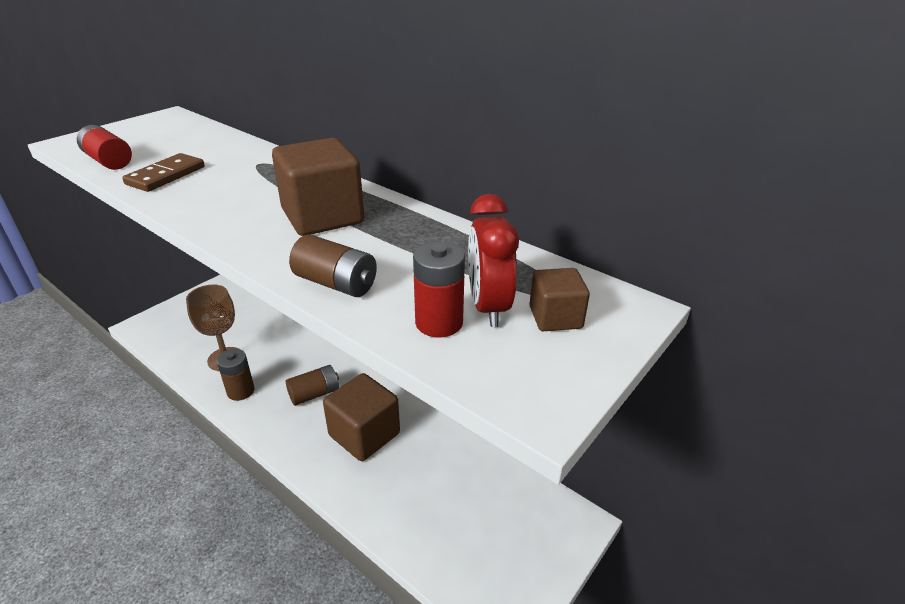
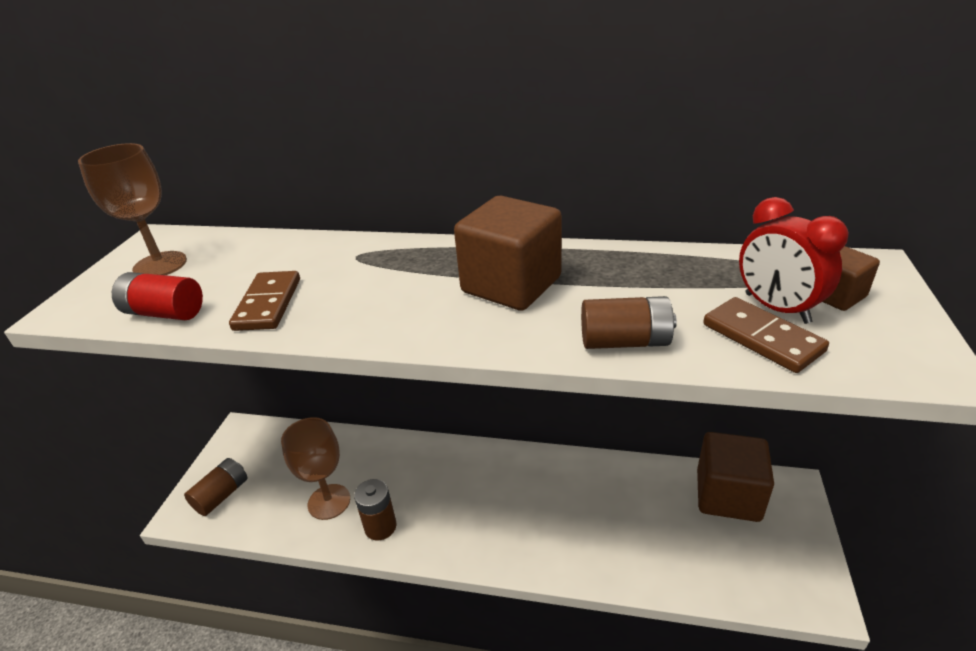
camera: 25 degrees left, 0 degrees up
(146, 132) = (160, 265): none -> brown goblet
(314, 394) = (462, 491): brown battery -> brown battery (221, 495)
(364, 434) = (549, 506): brown cube -> brown cube (728, 495)
(439, 323) = (762, 338): red battery -> brown domino

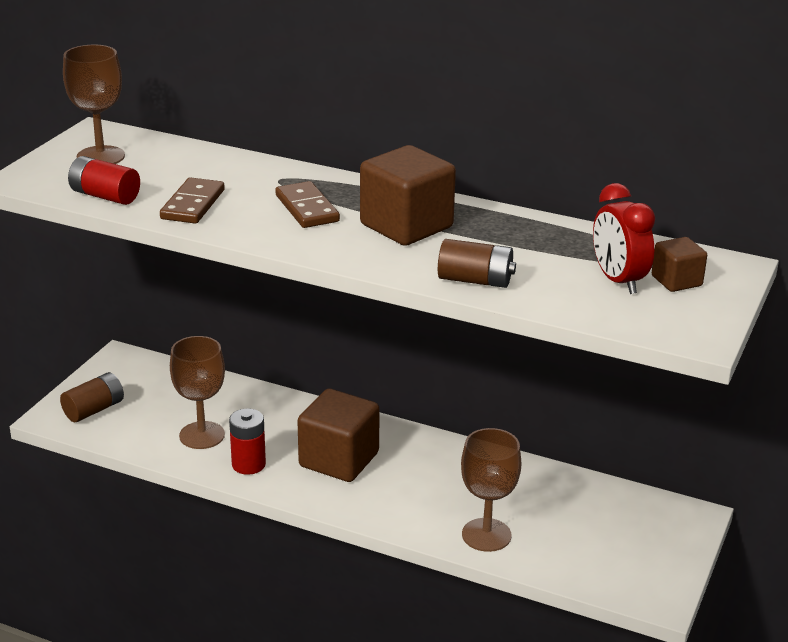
camera: 10 degrees right, 5 degrees down
(380, 527) = (248, 464): brown battery -> red battery
(628, 559) = (486, 535): none -> brown goblet
(728, 495) = (619, 509): brown cube -> brown cube (339, 460)
(762, 338) = (586, 297): brown domino -> brown domino (307, 208)

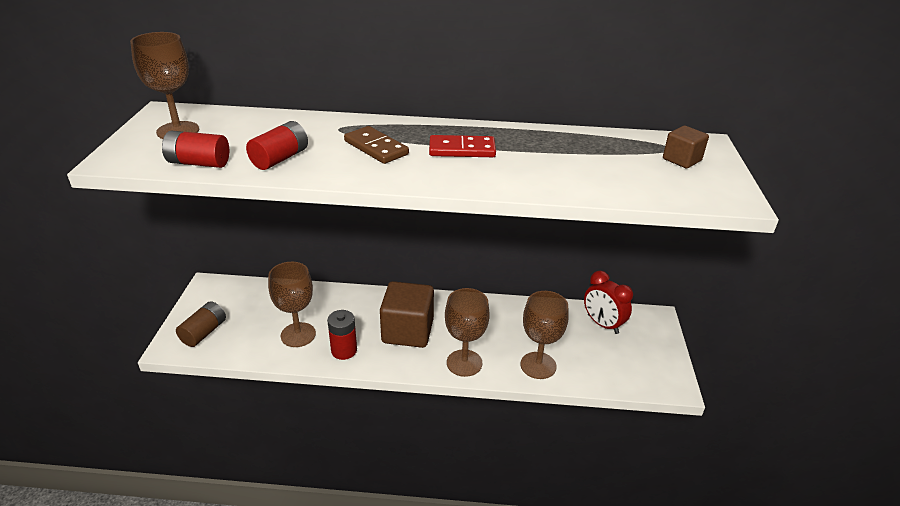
camera: 20 degrees left, 5 degrees up
(192, 204) = (280, 158): brown domino -> red battery
(391, 511) = (464, 363): none -> brown goblet
(406, 226) = (462, 150): brown cube -> red domino
(475, 280) = (546, 184): brown battery -> none
(618, 281) = (644, 166): red clock -> red clock (602, 324)

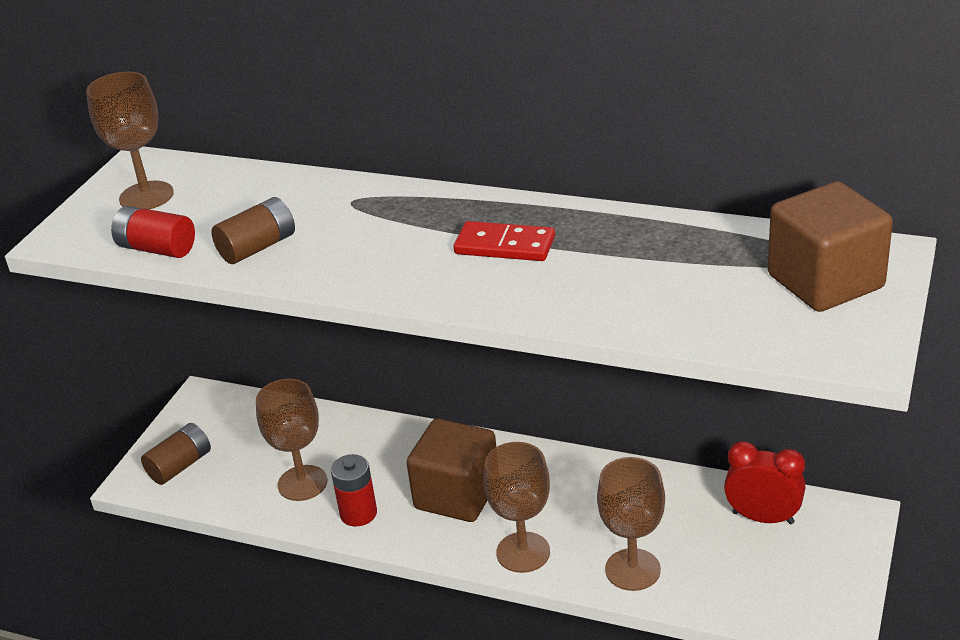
camera: 20 degrees right, 0 degrees up
(280, 158) = (258, 247): red battery -> brown battery
(376, 148) = (388, 236): brown domino -> none
(602, 324) = (763, 518): red clock -> red clock turned 135 degrees clockwise
(681, 160) = (825, 282): brown cube -> brown cube, size x1.91

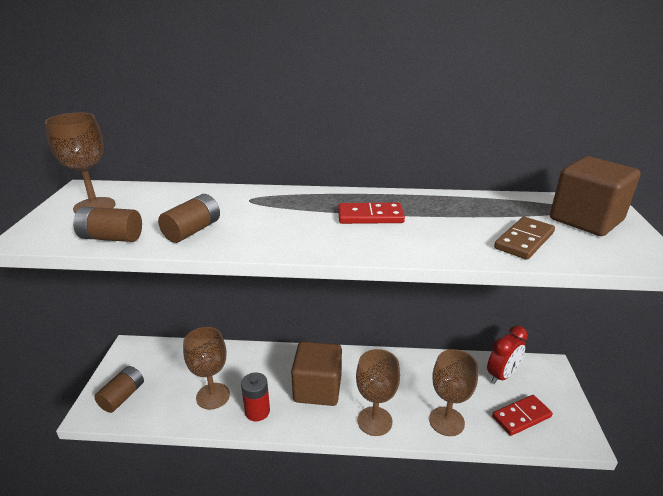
camera: 20 degrees left, 5 degrees down
(157, 249) = (111, 238): red battery -> brown battery
(696, 307) = (524, 240): none -> brown domino
(756, 582) = (521, 416): none -> red domino
(763, 518) = (501, 375): red clock -> red clock turned 135 degrees clockwise

